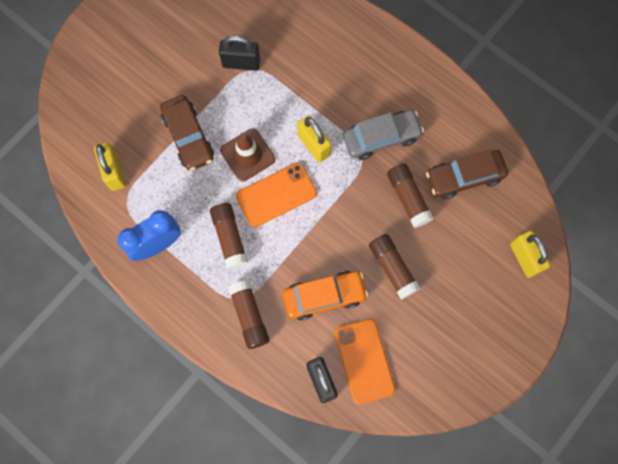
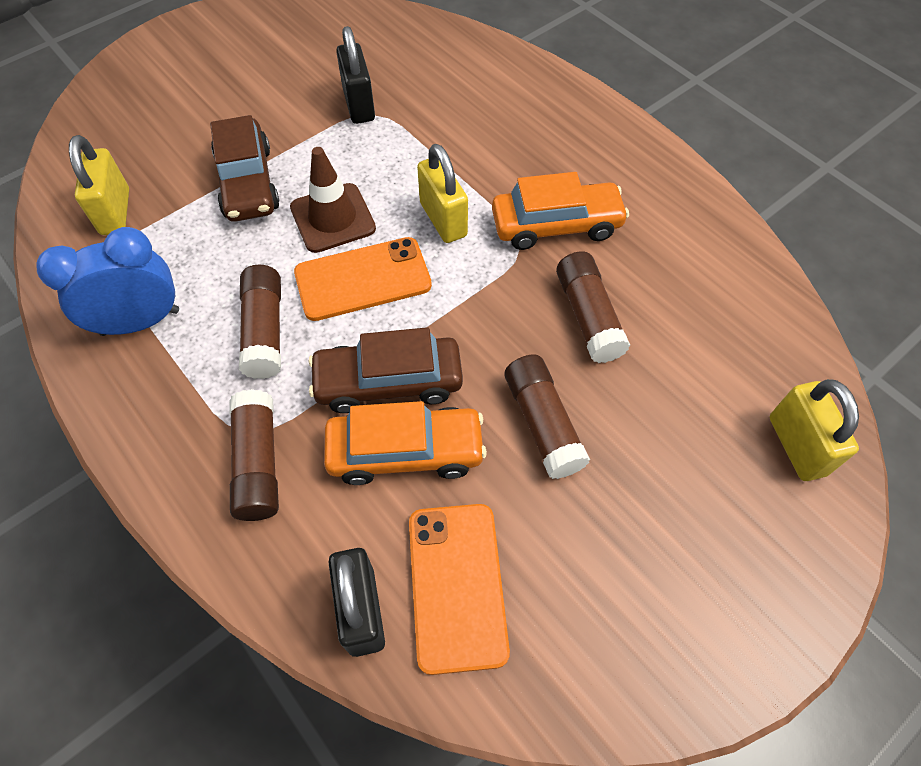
camera: 10 degrees right, 15 degrees down
(241, 63) = (359, 105): black padlock -> black padlock turned 60 degrees clockwise
(381, 138) = (556, 225): grey car -> orange car
(464, 177) = (691, 299): brown car -> brown car (388, 382)

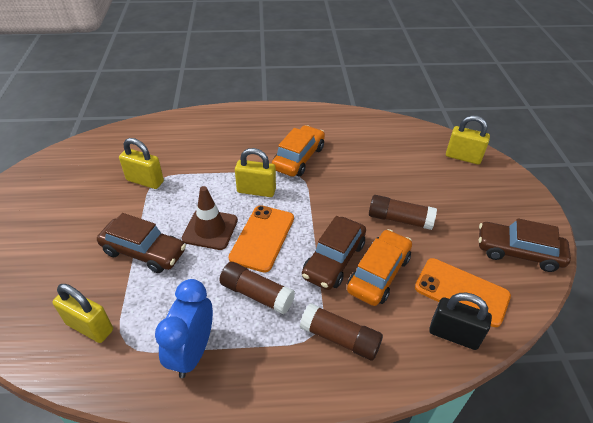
camera: 55 degrees left, 15 degrees down
(359, 105) = (145, 181): black padlock -> yellow padlock
(588, 316) = (356, 176): brown glue stick -> none
(621, 643) = (518, 252): none -> brown car

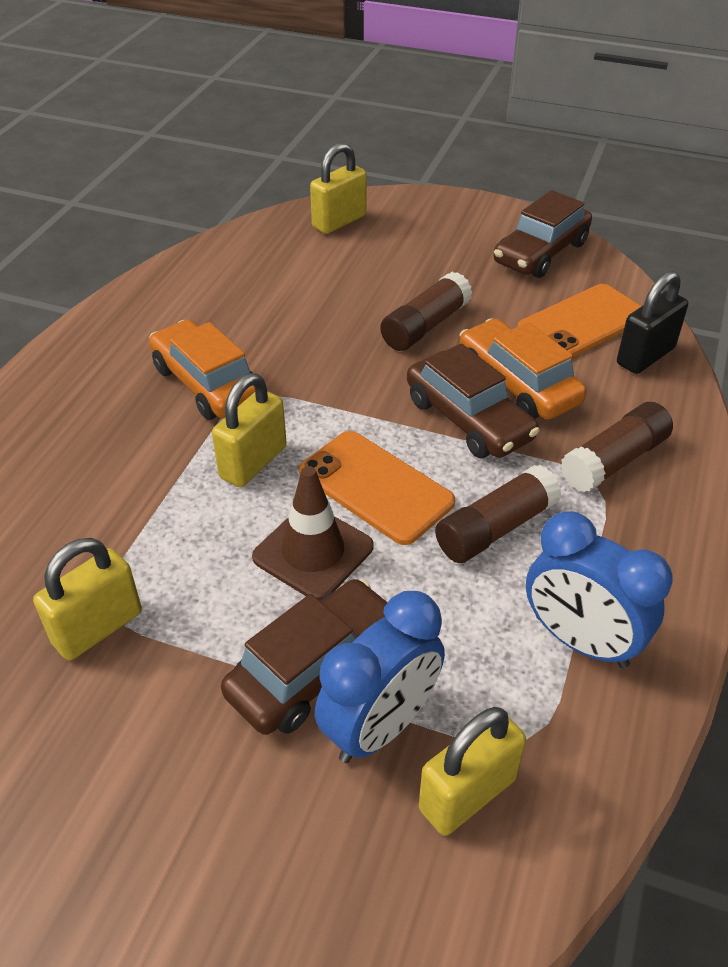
camera: 65 degrees left, 0 degrees up
(119, 284) = (380, 726): none -> blue clock

